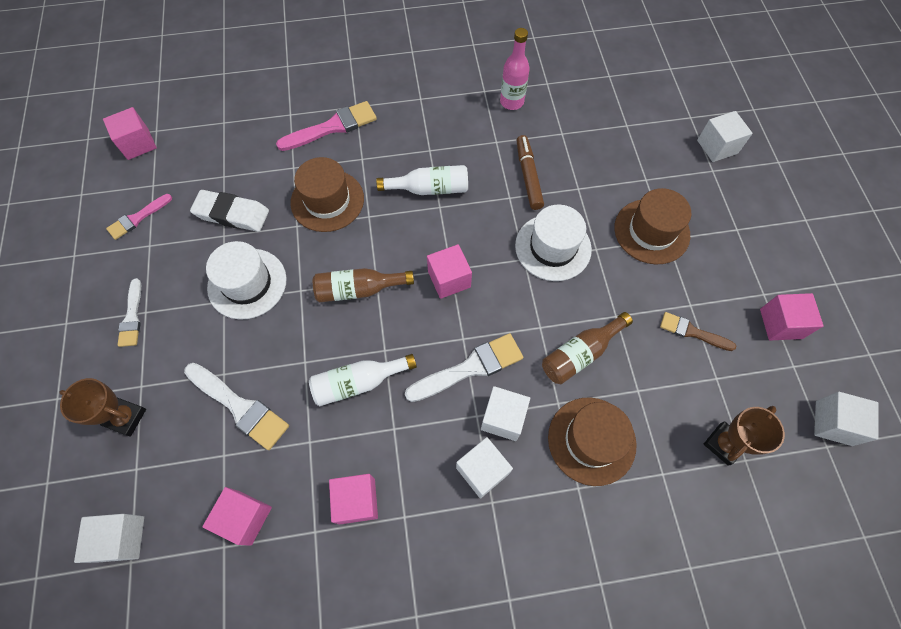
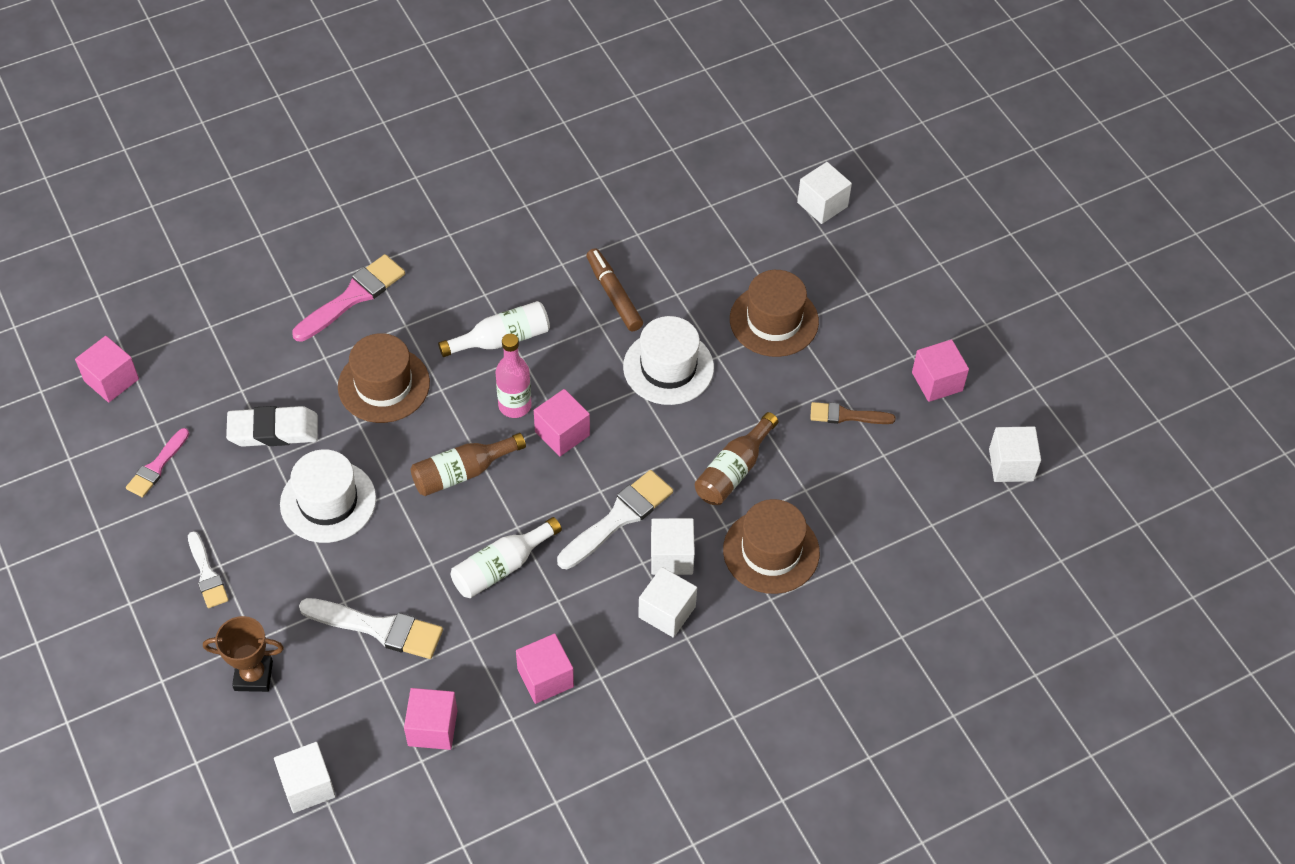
camera: 20 degrees left, 10 degrees down
(511, 102) = (564, 211): pink bottle -> pink bottle (515, 405)
(723, 444) = (906, 516): brown trophy -> none

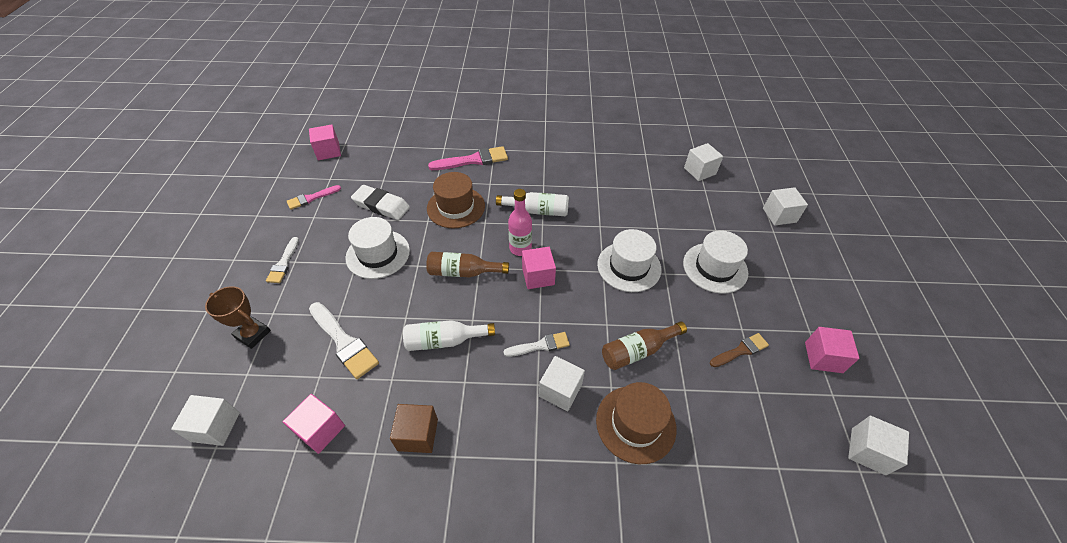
camera: 30 degrees right, 5 degrees down
(545, 678) = (418, 434): pink cube -> brown cube
(614, 295) = (618, 214): brown marker -> none
(619, 518) = (540, 345): white brush -> white brush, size x0.62
(667, 612) = (532, 430): white cube -> white cube (700, 171)
(774, 320) = (715, 268): brown hat -> white hat
(846, 415) = (740, 350): brown brush -> brown brush turned 120 degrees clockwise

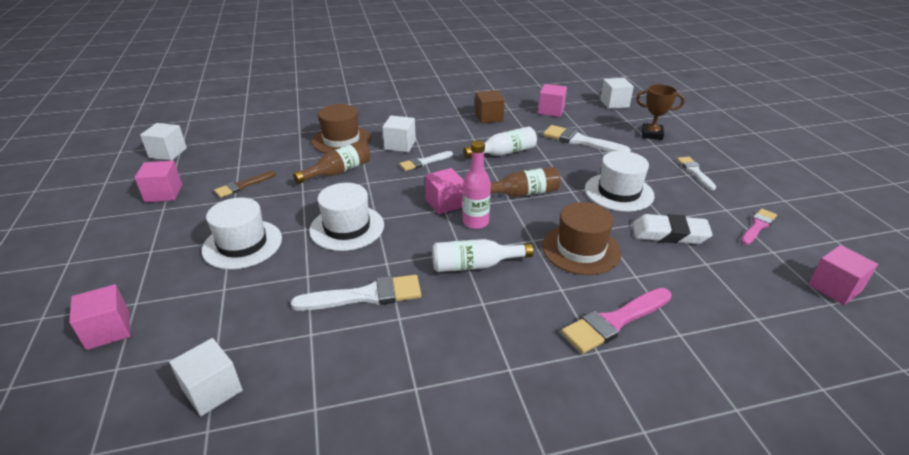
camera: 165 degrees right, 15 degrees down
(617, 204) = (365, 295): none -> white brush
(779, 215) = (108, 330): white cube -> pink cube

